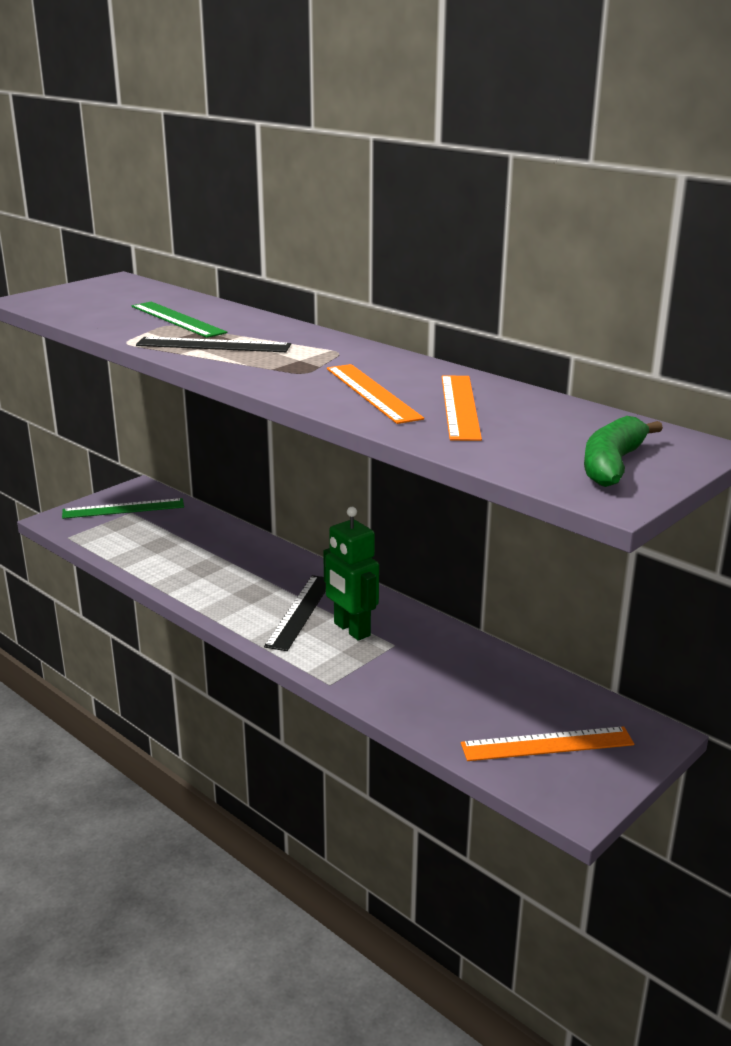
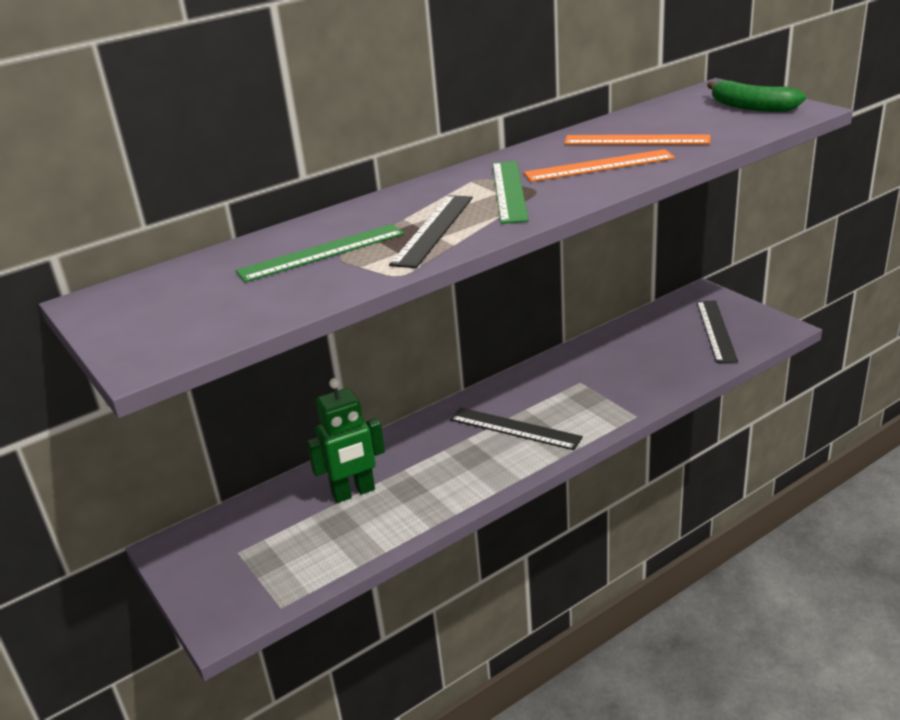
camera: 75 degrees left, 5 degrees up
(123, 508) = (223, 560): green ruler -> green ruler (509, 191)
(351, 630) = (552, 402): green robot -> green robot (353, 492)
(547, 744) = (716, 330): orange ruler -> black ruler

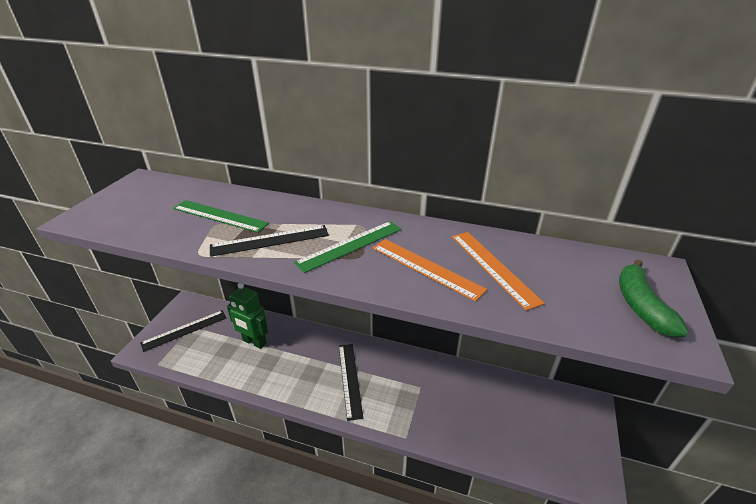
camera: 50 degrees right, 5 degrees up
(716, 330) = (549, 437): black ruler -> black ruler (184, 330)

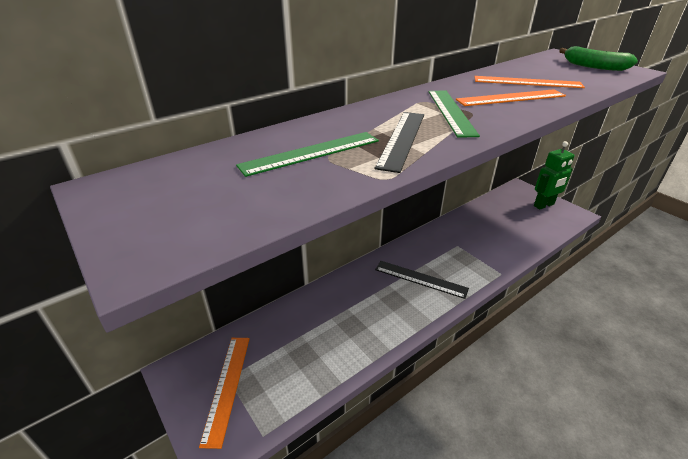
camera: 55 degrees left, 0 degrees up
(184, 330) = (227, 387): black ruler -> orange ruler
(254, 342) = (313, 327): green robot -> green robot (544, 205)

